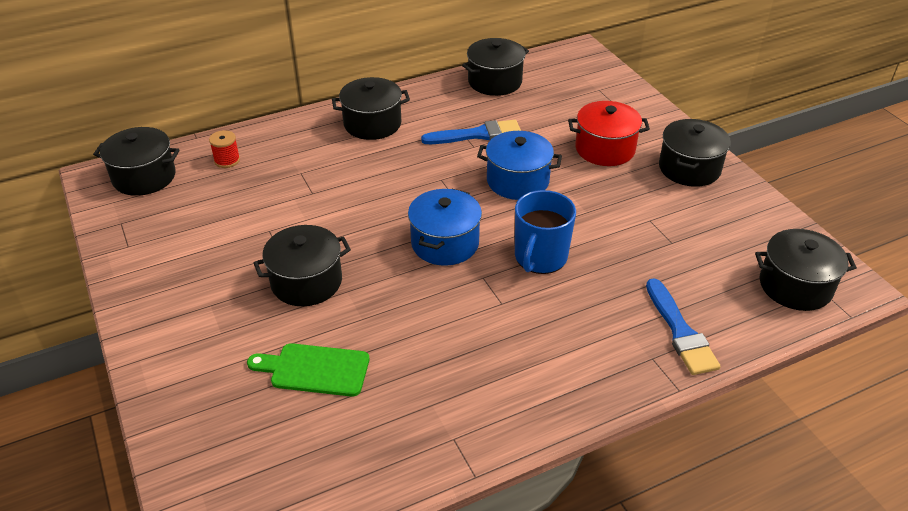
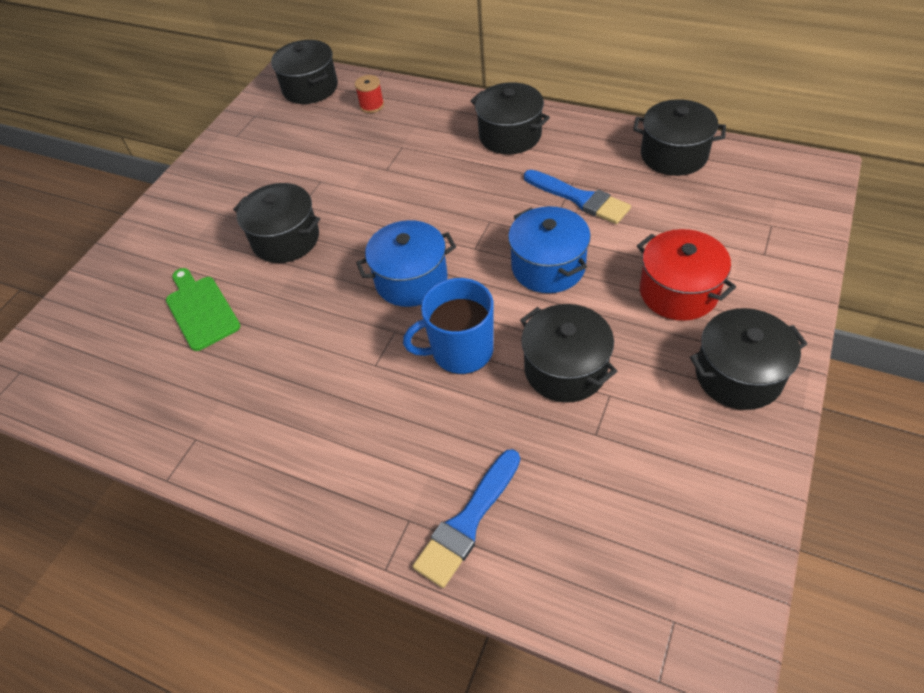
camera: 55 degrees right, 10 degrees up
(795, 286) = (651, 590): black pot -> black pot (565, 369)

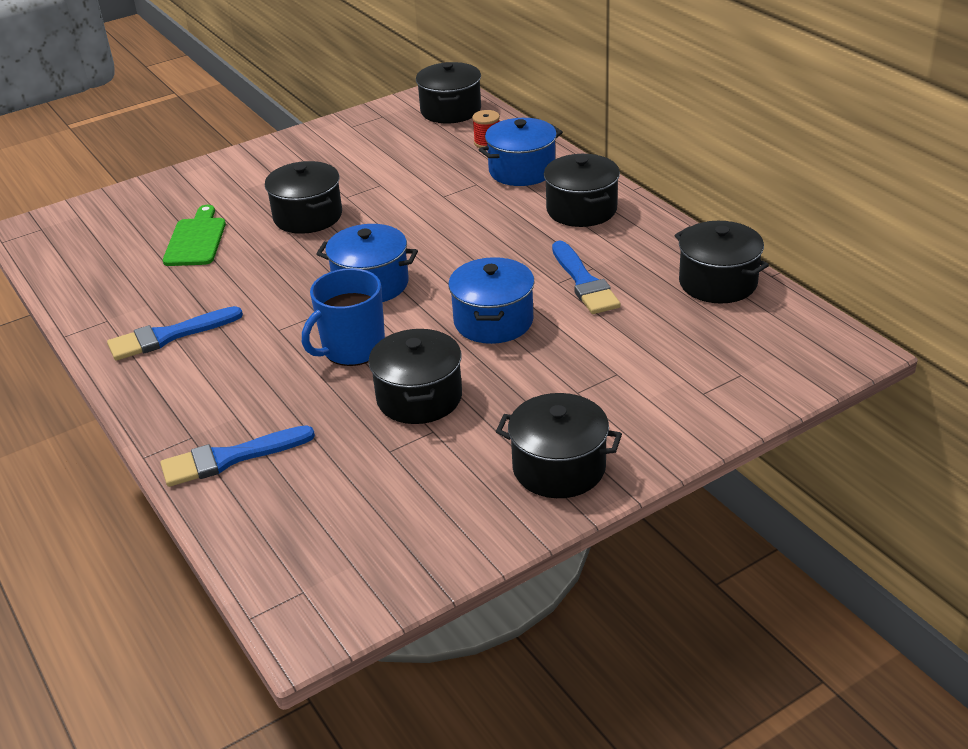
camera: 30 degrees right, 15 degrees down
(277, 424) = (169, 336): none -> blue brush
(427, 120) = (522, 170): none -> blue pot
(460, 351) = (352, 349): blue mug -> blue mug turned 60 degrees counterclockwise
(678, 292) = (584, 387): red pot -> none

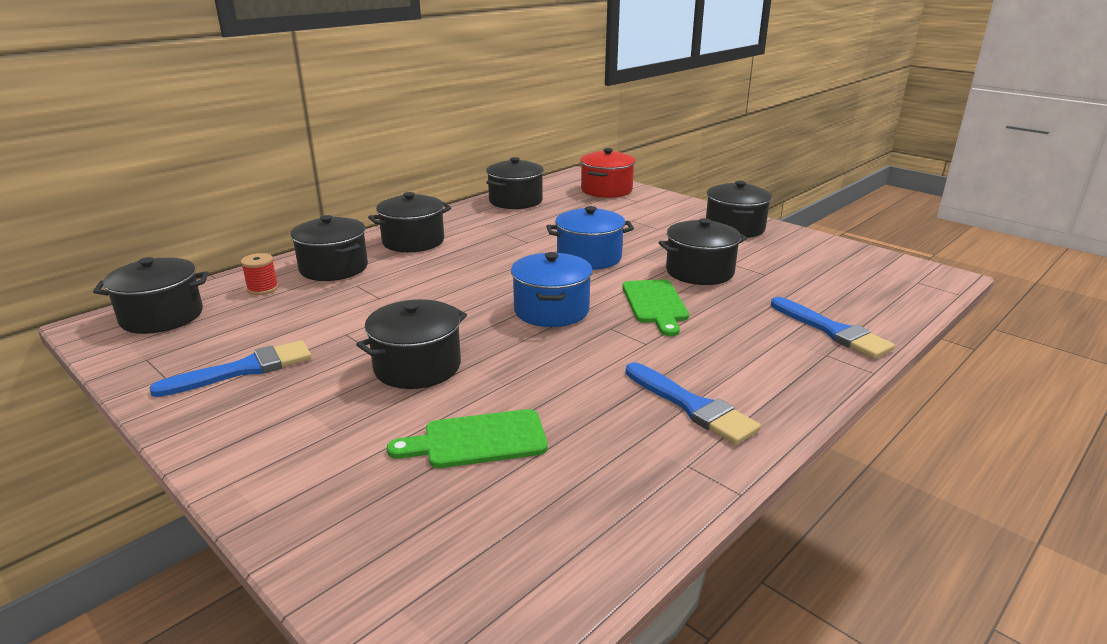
camera: 105 degrees left, 10 degrees down
(352, 349) = (655, 304): blue mug -> green cutting board
(522, 170) = (334, 268): blue pot -> black pot
(584, 282) = (525, 234): blue brush -> blue brush (244, 369)
(763, 370) = (606, 190): none -> red pot

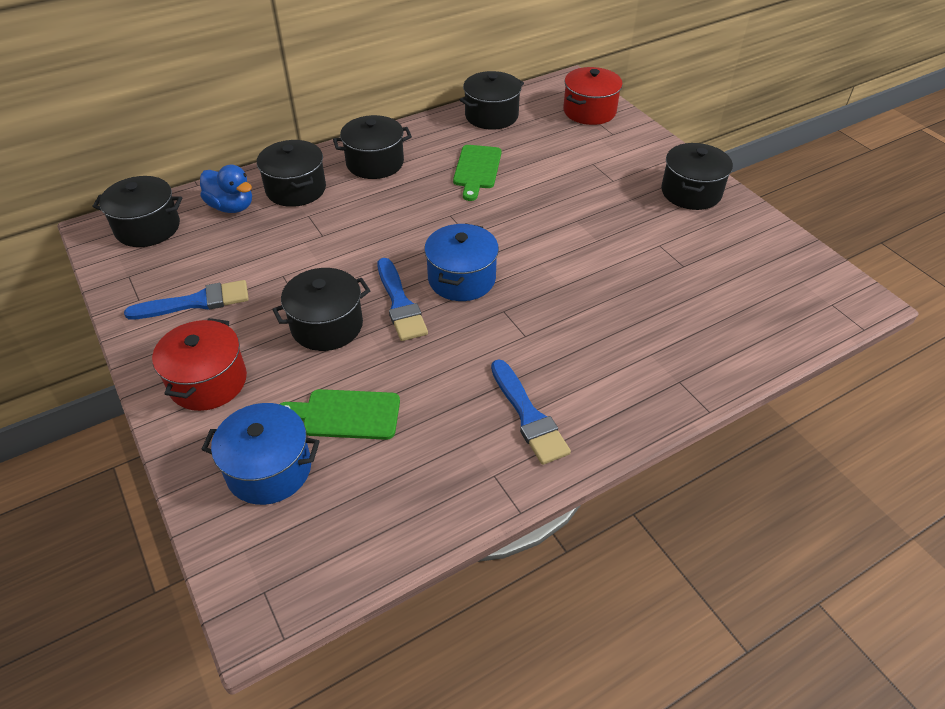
camera: 15 degrees right, 20 degrees up
(262, 289) = (231, 207): red spool -> blue duck
(284, 438) = (208, 381): none -> red pot
(589, 257) = (526, 213): blue pot -> blue pot (269, 469)
(655, 304) = (557, 288): green cutting board -> green cutting board (477, 169)
(699, 272) = (621, 251): black pot -> none
(832, 331) = (703, 353): blue brush -> blue brush (400, 303)

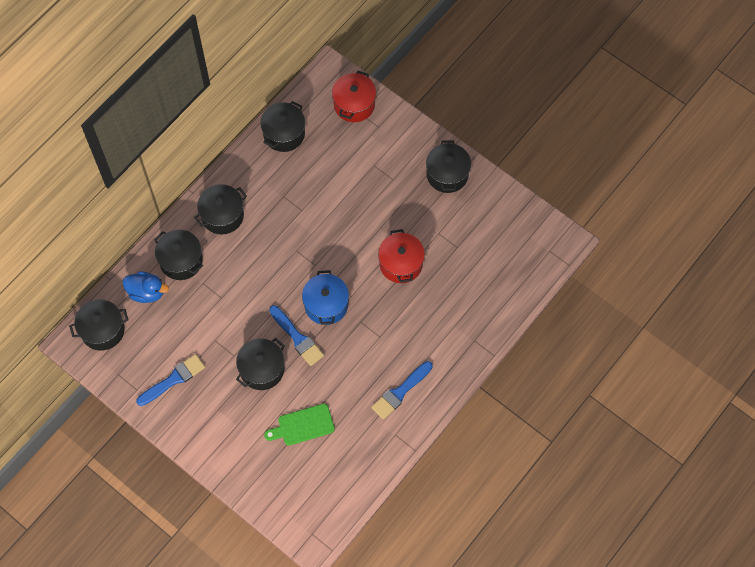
camera: 20 degrees left, 20 degrees up
(208, 381) = (216, 431): red pot -> red pot (401, 264)
(269, 469) = (279, 472): blue pot -> none
(477, 169) = (296, 199): green cutting board -> none
(528, 416) = (400, 392): blue brush -> blue brush turned 90 degrees clockwise

